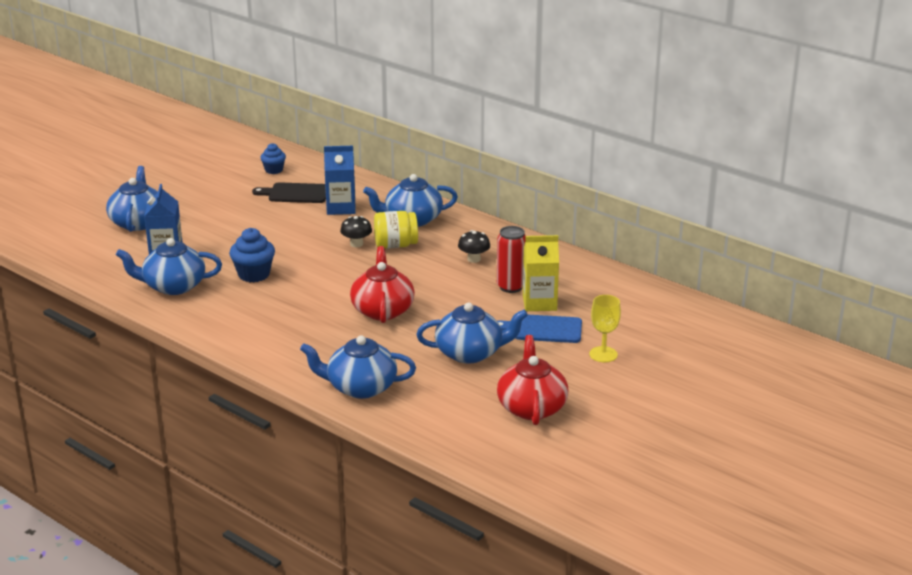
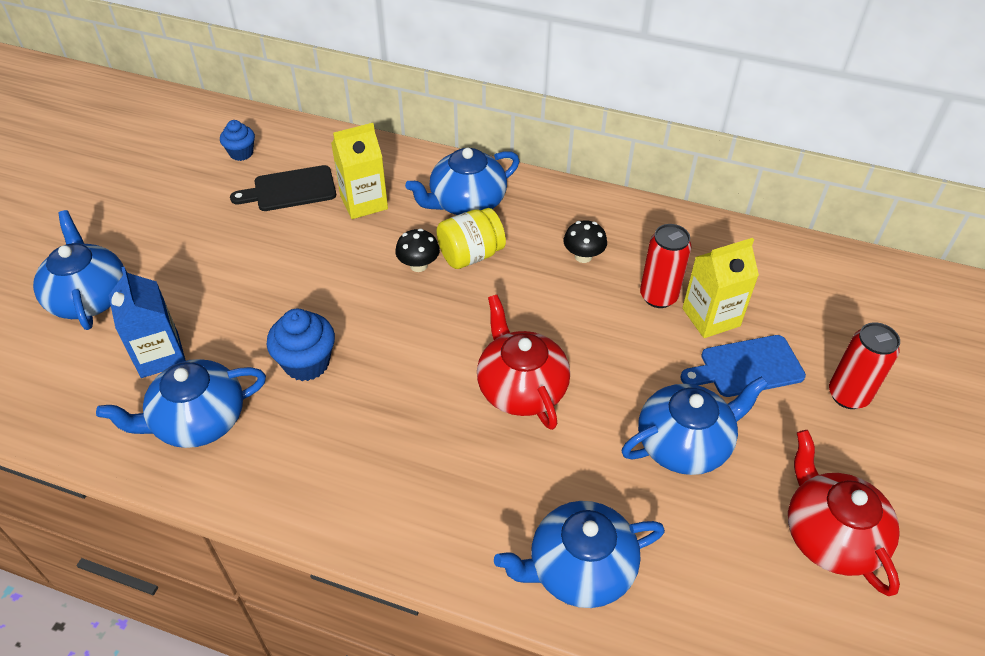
camera: 20 degrees left, 20 degrees up
(341, 208) = (364, 202): blue carton -> yellow carton
(603, 354) = (848, 395): yellow goblet -> red can

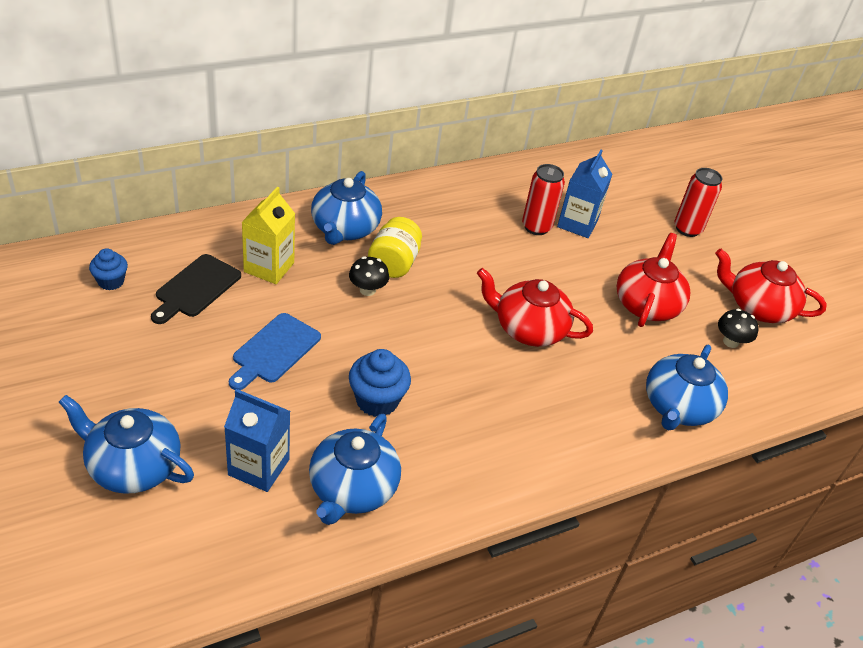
camera: 50 degrees left, 5 degrees down
(583, 256) = (465, 225): black mushroom -> black mushroom (730, 342)
(684, 444) = (647, 304): blue teapot -> red teapot
(711, 317) = (577, 223): yellow carton -> blue carton
(747, 367) = (627, 242): blue cutting board -> blue cutting board (274, 350)

